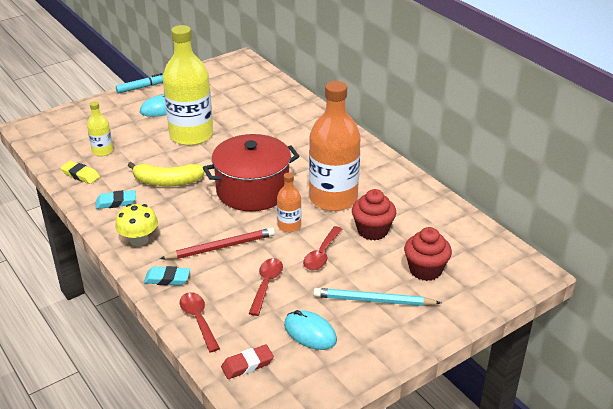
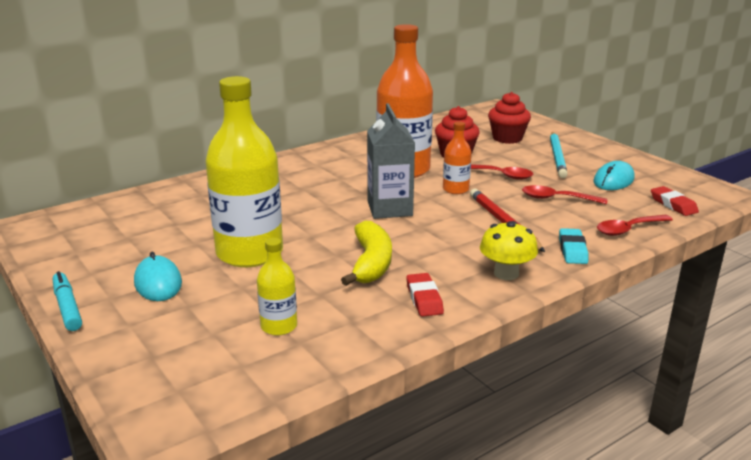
camera: 90 degrees left, 10 degrees down
(80, 175) = (350, 340): yellow eraser -> none
(116, 202) = (424, 299): turquoise eraser -> red eraser
(252, 190) = (389, 209): red pot -> grey carton

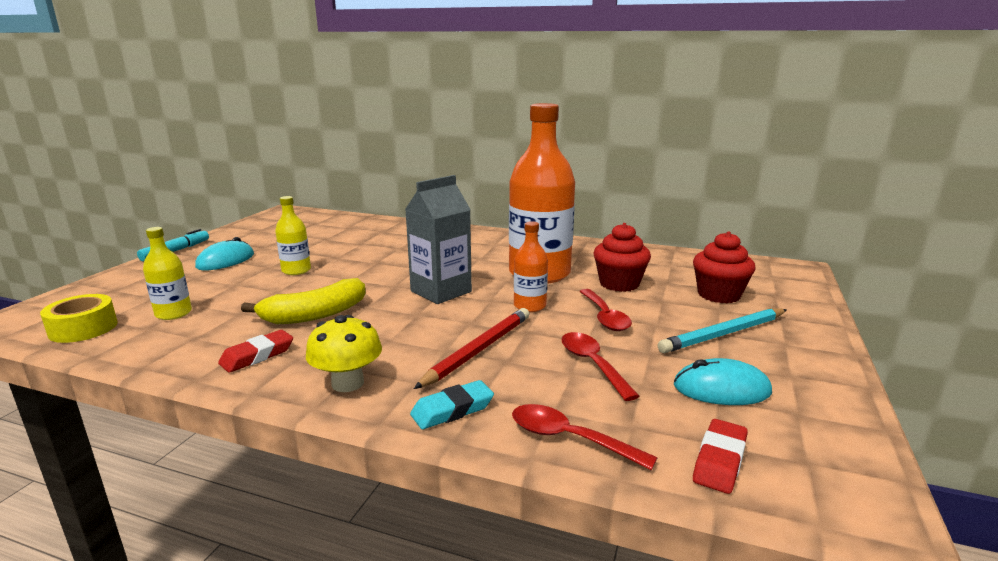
camera: 55 degrees right, 5 degrees down
(249, 253) = (296, 270): yellow bottle -> yellow bottle, size x0.47
(253, 378) = (83, 328): none -> yellow tape

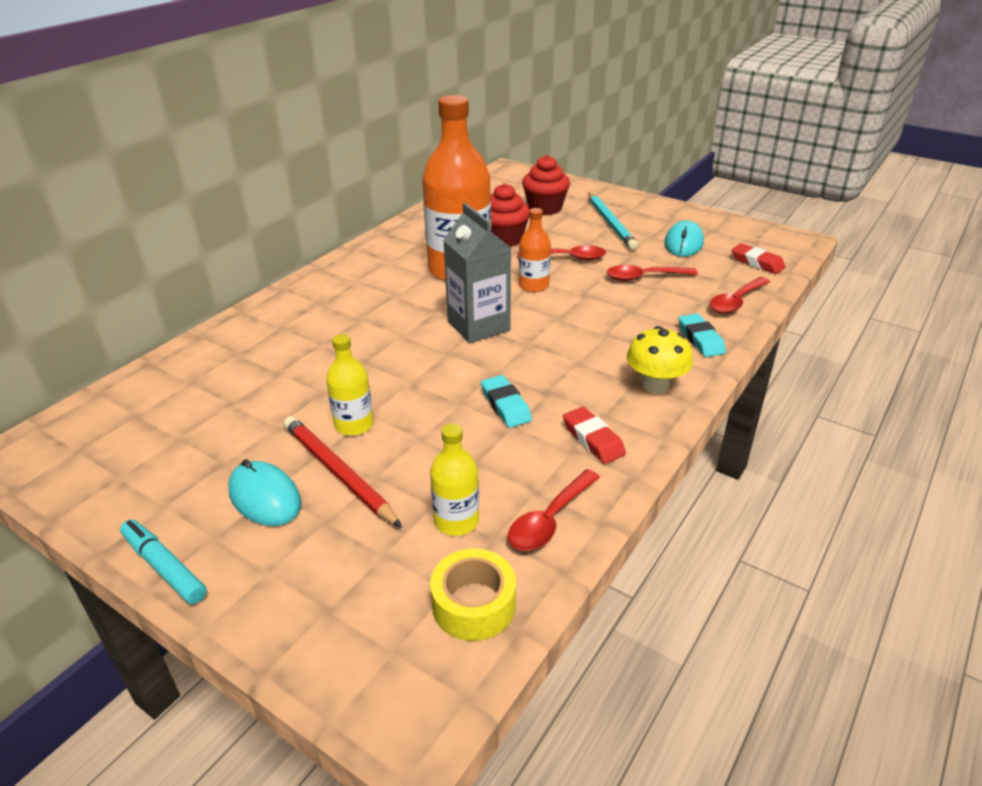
camera: 75 degrees left, 15 degrees up
(155, 346) = (549, 520): none -> red spoon
(315, 315) = (505, 405): yellow banana -> turquoise eraser
(478, 350) = (611, 319): red pencil -> red pencil (338, 473)

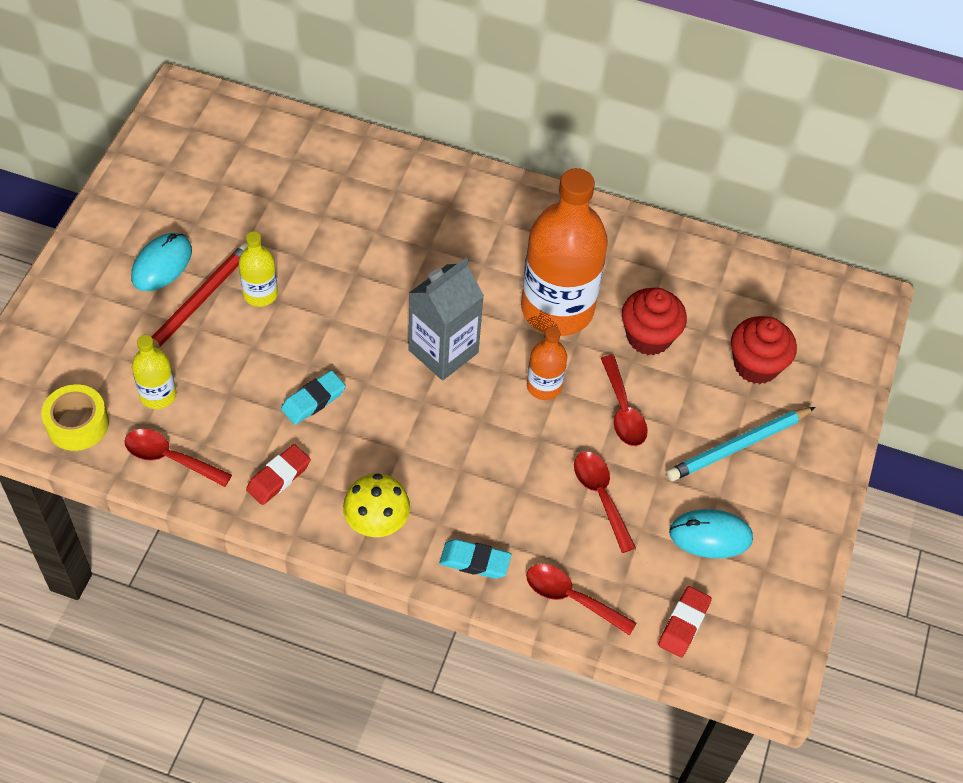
camera: 70 degrees right, 20 degrees up
(164, 567) = (84, 233): turquoise marker -> none
(700, 339) = (475, 561): turquoise eraser -> turquoise eraser turned 45 degrees clockwise

